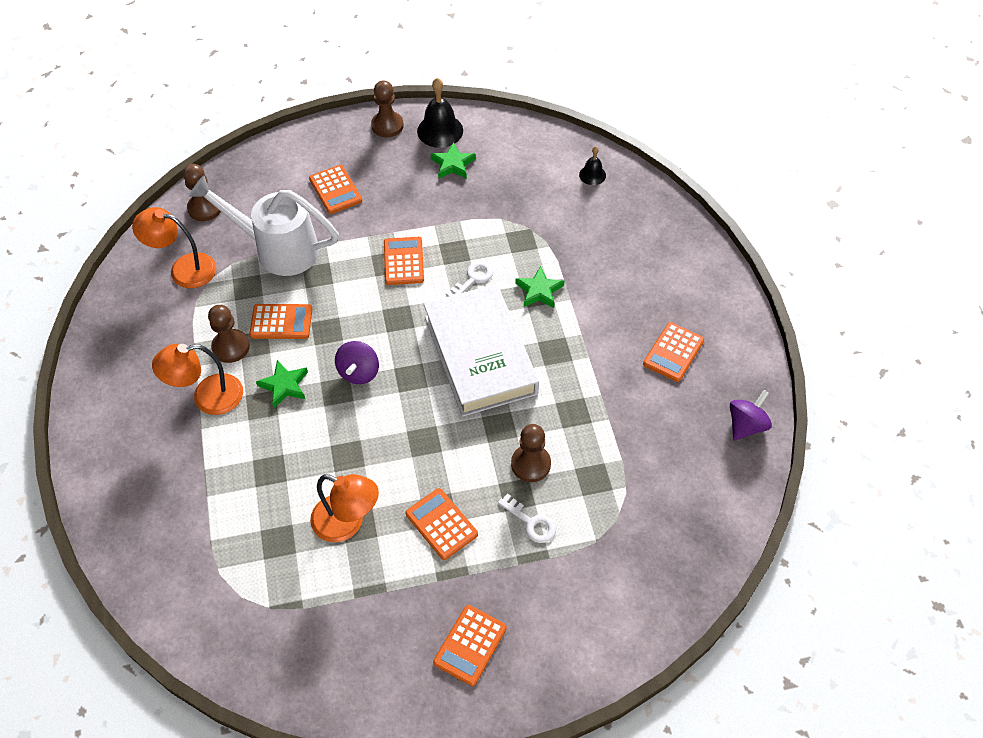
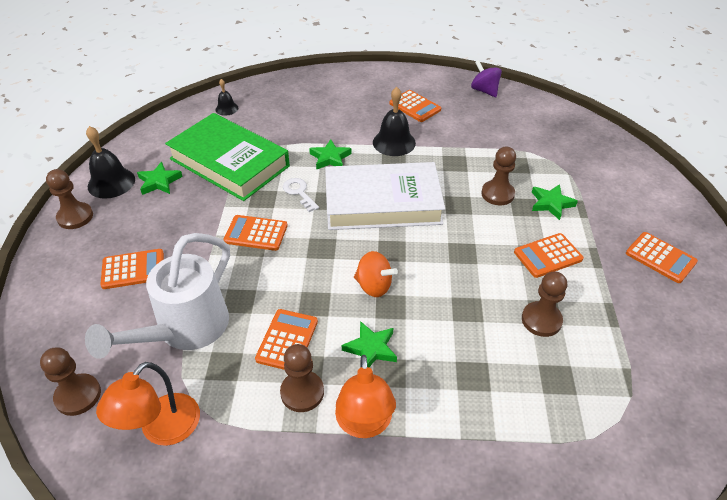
camera: 75 degrees left, 10 degrees down
(347, 523) = (541, 320): orange lamp -> brown pawn
(359, 372) = (374, 286): purple spinning top -> orange spinning top
(500, 207) = (229, 162): none -> green book
(531, 522) = (551, 203): white key -> green star
(590, 344) = (394, 142): none -> black bell

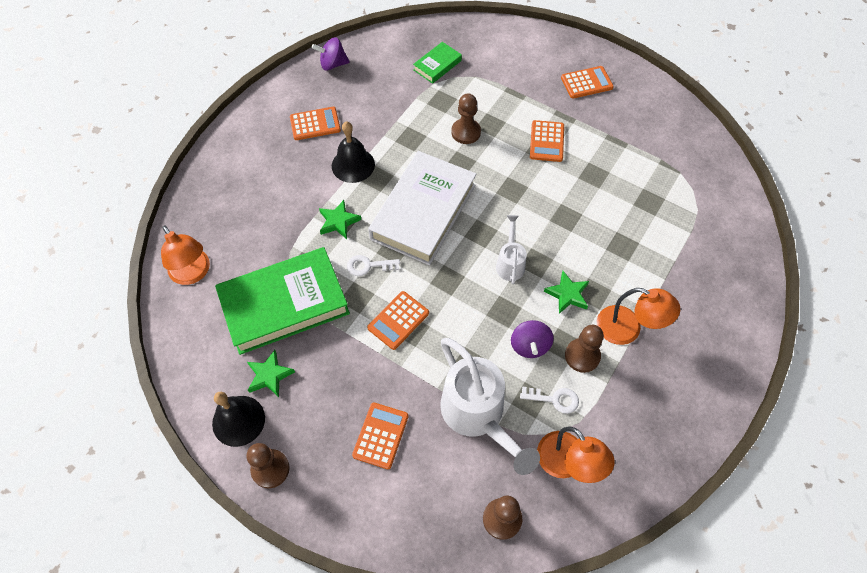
camera: 60 degrees left, 15 degrees up
(226, 108) = (193, 273): black bell -> orange lamp
(235, 387) = (554, 399): none -> white key
(287, 340) = (529, 345): orange calculator -> purple spinning top
(374, 286) = (510, 263): orange spinning top -> white watering can
(541, 320) = (599, 181): brown pawn -> none
(551, 203) = (498, 107): green star -> none
(553, 146) = (437, 65): none -> green book

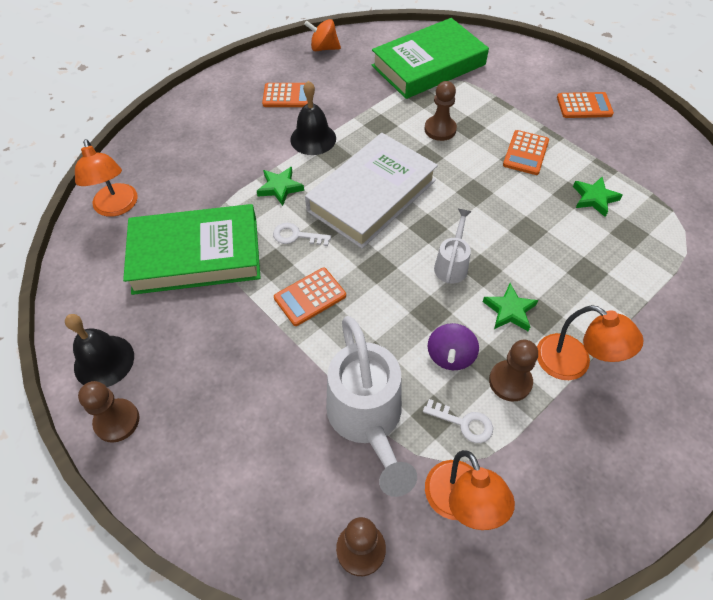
camera: 15 degrees right, 5 degrees down
(269, 375) = (154, 322): green star -> green star (594, 198)
(333, 64) = (323, 48): purple spinning top -> orange spinning top
(380, 435) = (250, 415): orange calculator -> none
(437, 65) = (428, 65): green book -> green book, size x2.19

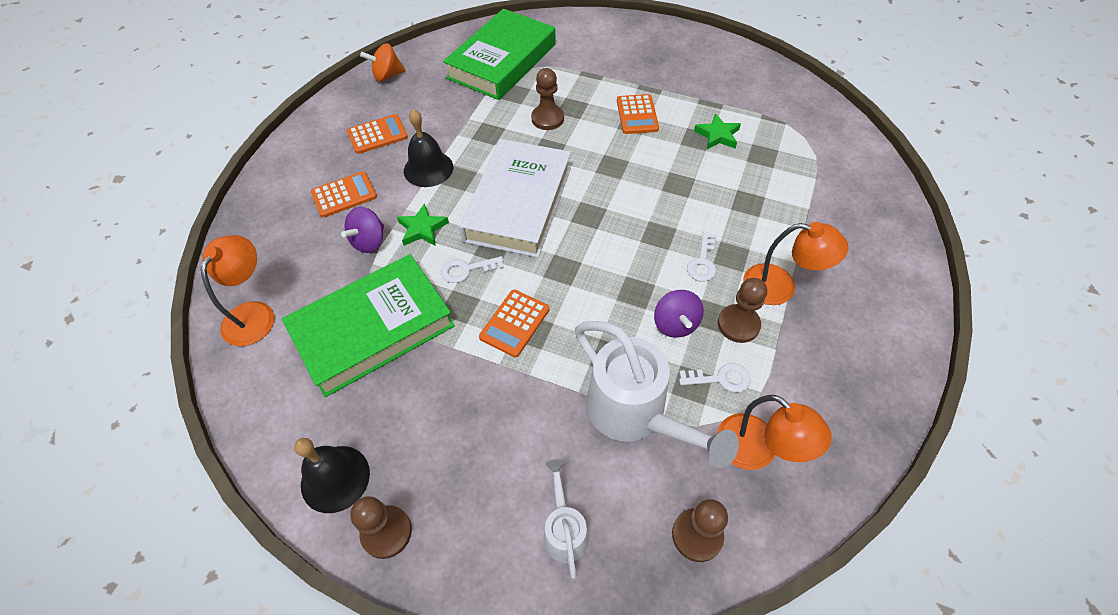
camera: 25 degrees left, 0 degrees up
(117, 207) = (254, 314): orange lamp -> orange lamp turned 120 degrees counterclockwise
(232, 182) = (369, 241): none -> purple spinning top
(452, 264) = (629, 240): white watering can -> white watering can (564, 530)
(509, 310) = (702, 262): green star -> white key
(584, 106) = (663, 56): orange calculator -> orange calculator (344, 195)

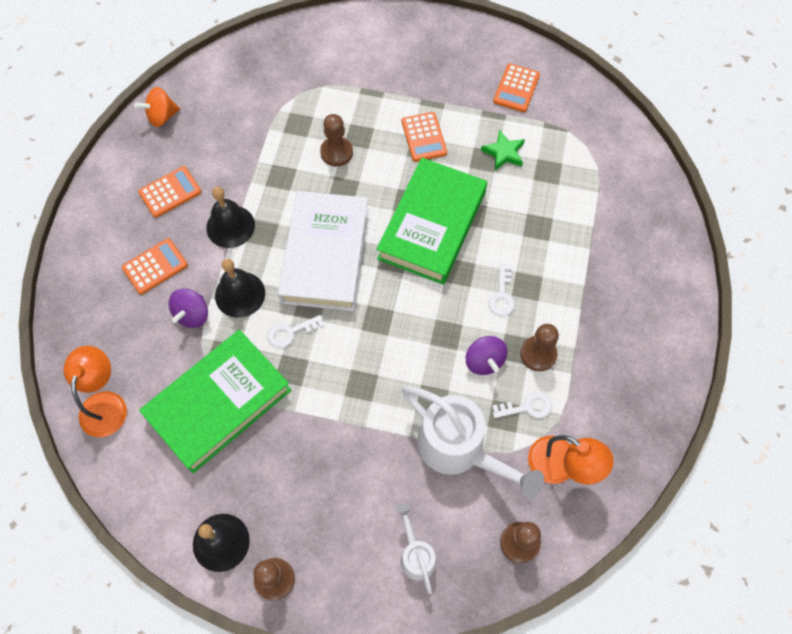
camera: 10 degrees left, 10 degrees up
(422, 229) = (240, 294): green star -> black bell
(502, 61) = (277, 84): green book -> green book (432, 225)
(514, 323) = (344, 380): orange calculator -> orange calculator (516, 88)
(780, 287) = (572, 312): orange lamp -> none

